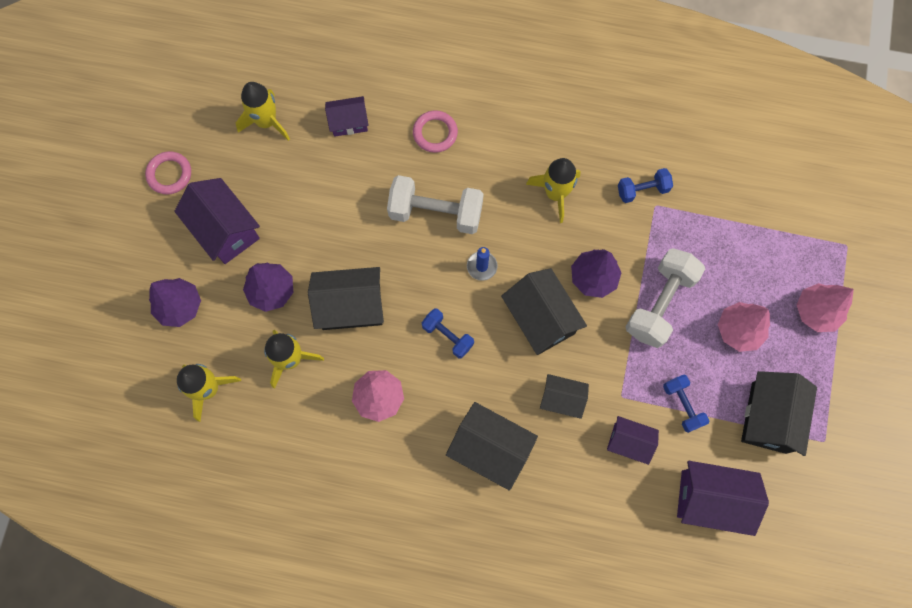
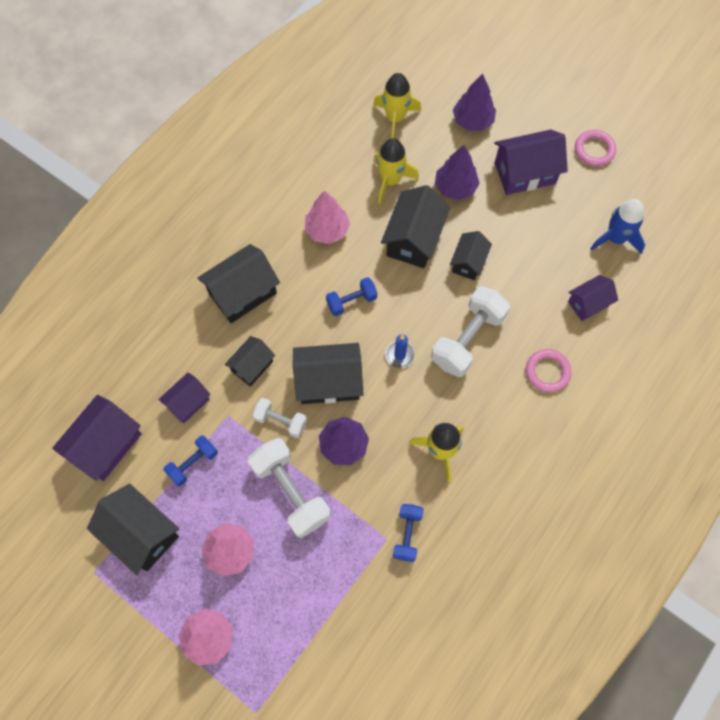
camera: 115 degrees right, 5 degrees down
(266, 122) = (615, 238): yellow rocket -> blue rocket
(349, 122) = (588, 303): purple house -> purple house turned 45 degrees clockwise
(353, 244) = (468, 262): none -> black house
(601, 344) = (281, 421): none -> white dumbbell
(682, 405) = (193, 463): blue dumbbell -> blue dumbbell turned 45 degrees counterclockwise

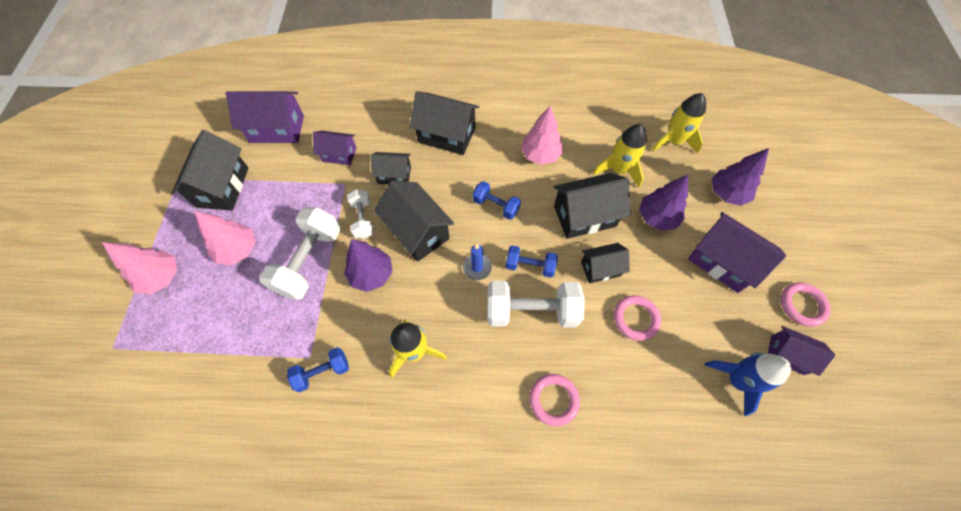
camera: 55 degrees right, 5 degrees down
(193, 463) = (294, 185): blue dumbbell -> blue dumbbell (530, 266)
(526, 269) = (635, 318): none -> pink ring
(588, 303) = (650, 396): purple house -> purple house (787, 355)

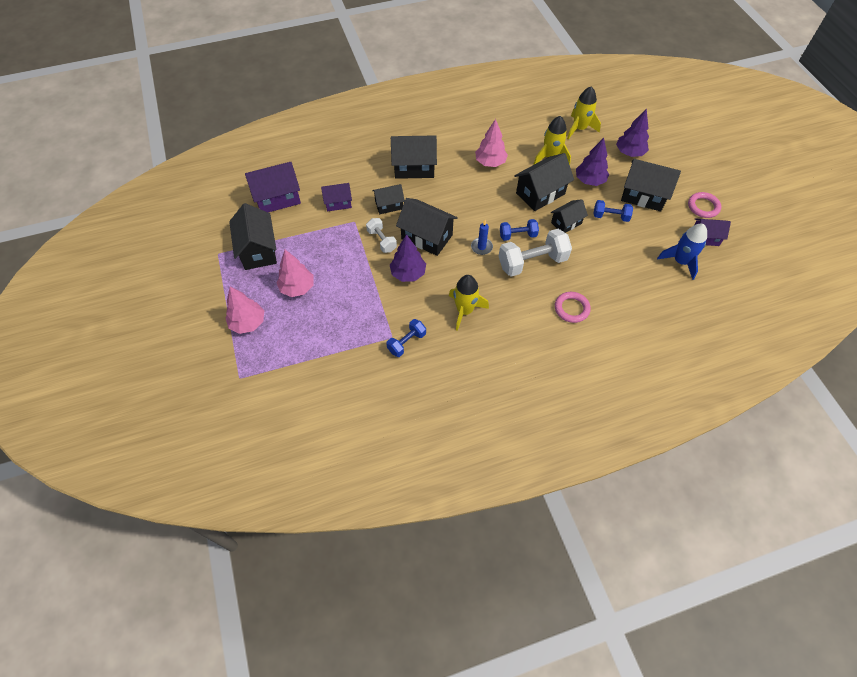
camera: 20 degrees left, 5 degrees down
(309, 261) = (357, 279): white dumbbell -> none
(496, 206) = (475, 204): blue dumbbell -> blue dumbbell (610, 216)
(635, 318) = (602, 246): pink ring -> none
(722, 261) = (643, 196): purple house -> black house

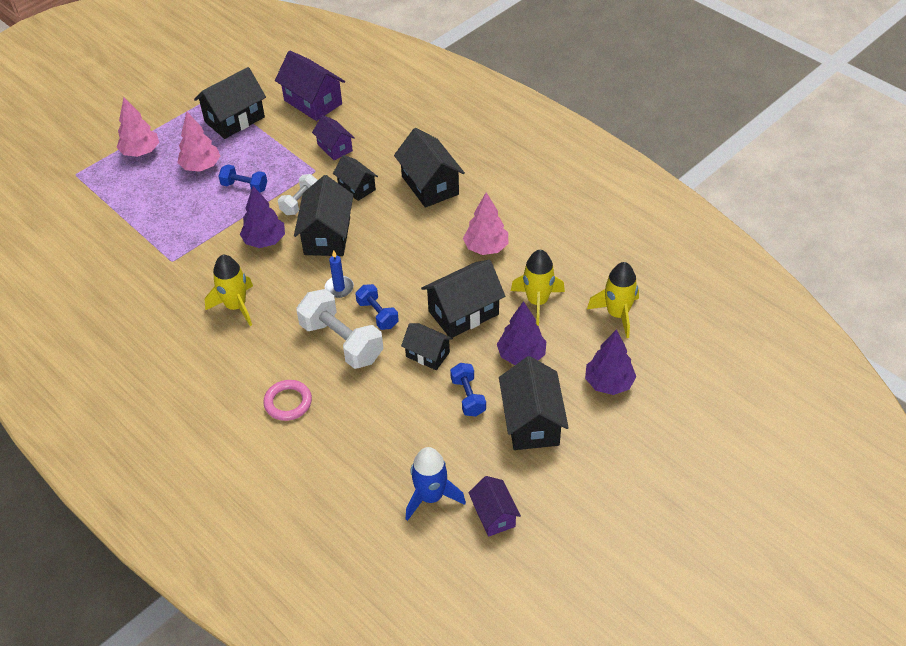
camera: 65 degrees right, 10 degrees down
(406, 342) = (170, 275): blue dumbbell -> blue dumbbell (244, 187)
(540, 193) = (463, 313): black house -> black house turned 60 degrees counterclockwise
(703, 207) = (556, 499): pink ring -> none

